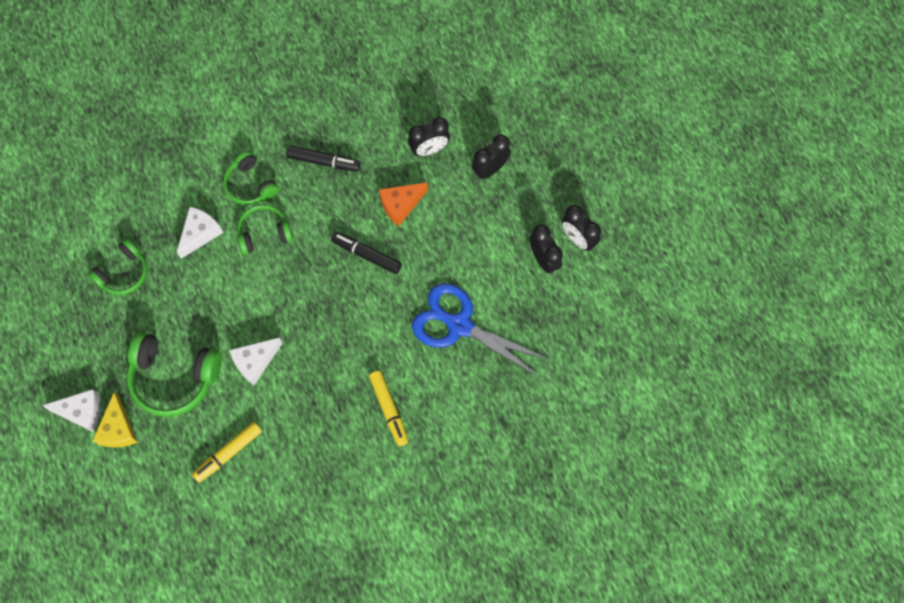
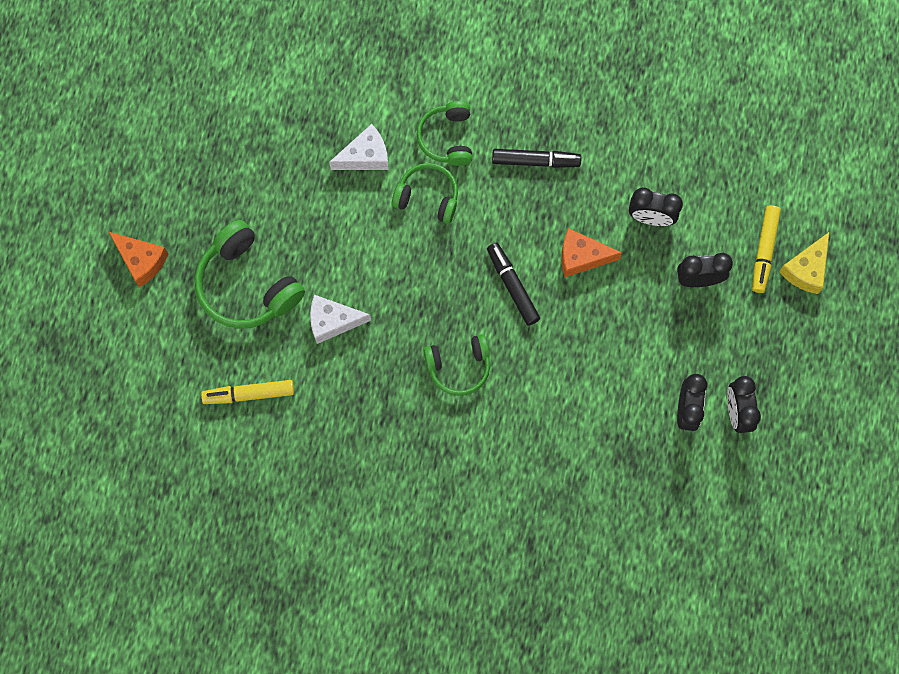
camera: 35 degrees right, 5 degrees up
(81, 412) = (141, 261): white cheese -> orange cheese
(118, 429) = (164, 300): yellow cheese -> yellow cheese (806, 269)
(123, 273) = (267, 148): green headphones -> green headphones (459, 367)
(324, 162) = (535, 161): black marker -> black marker turned 45 degrees counterclockwise
(389, 409) = (428, 456): yellow marker -> yellow marker (764, 251)
(459, 325) = (555, 419): blue scissors -> none

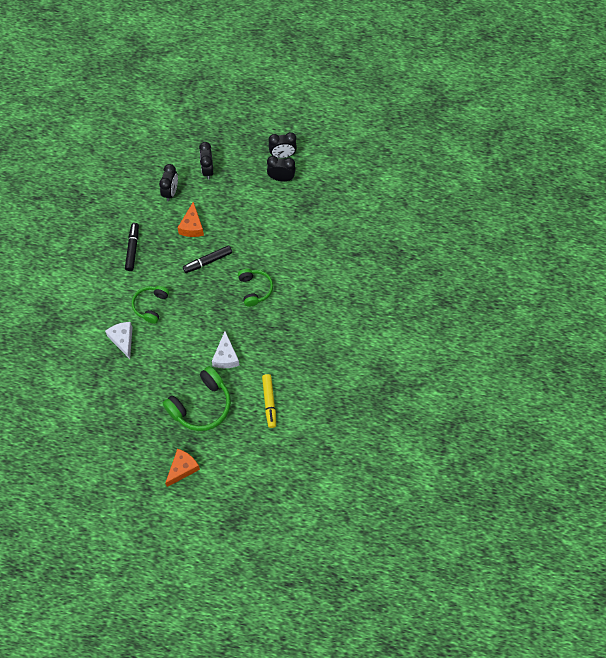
camera: 90 degrees left, 10 degrees down
(447, 138) = (114, 295): green headphones -> none
(764, 251) = (193, 139): yellow marker -> none
(806, 269) = (204, 121): yellow cheese -> none

